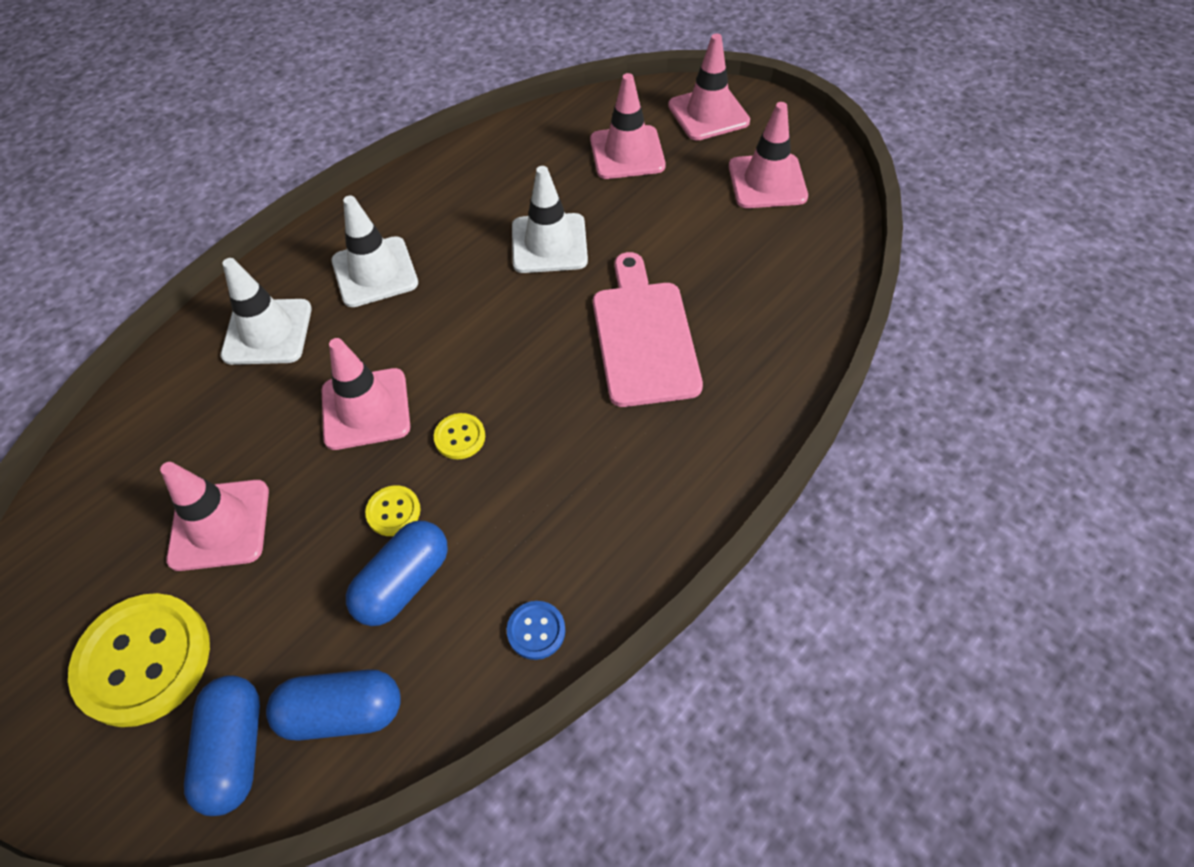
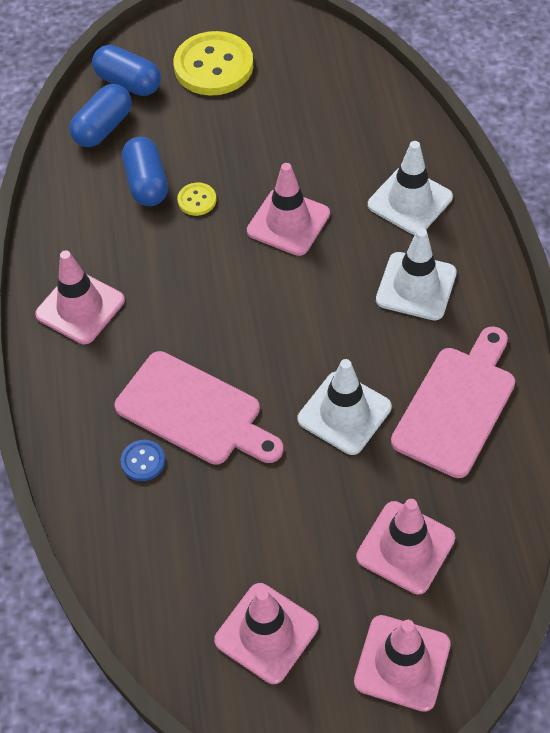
camera: 130 degrees right, 0 degrees up
(220, 525) = (269, 122): pink traffic cone -> pink traffic cone (80, 307)
(460, 437) = (217, 258): yellow button -> none
(479, 187) = (457, 405): none -> pink cutting board
(536, 631) = (58, 224): blue button -> blue button (143, 461)

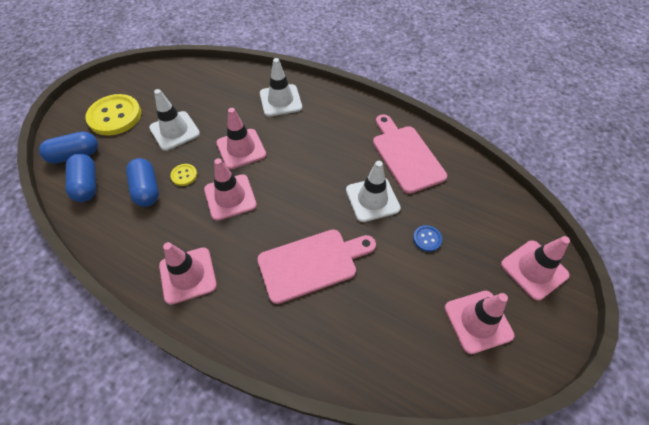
camera: 55 degrees left, 0 degrees up
(143, 461) = (321, 311): blue button -> blue button (427, 239)
(147, 183) = (147, 189): blue capsule -> blue capsule turned 45 degrees clockwise
(405, 547) = (468, 225): pink traffic cone -> pink traffic cone (230, 197)
(416, 286) = (328, 128): white traffic cone -> white traffic cone (175, 131)

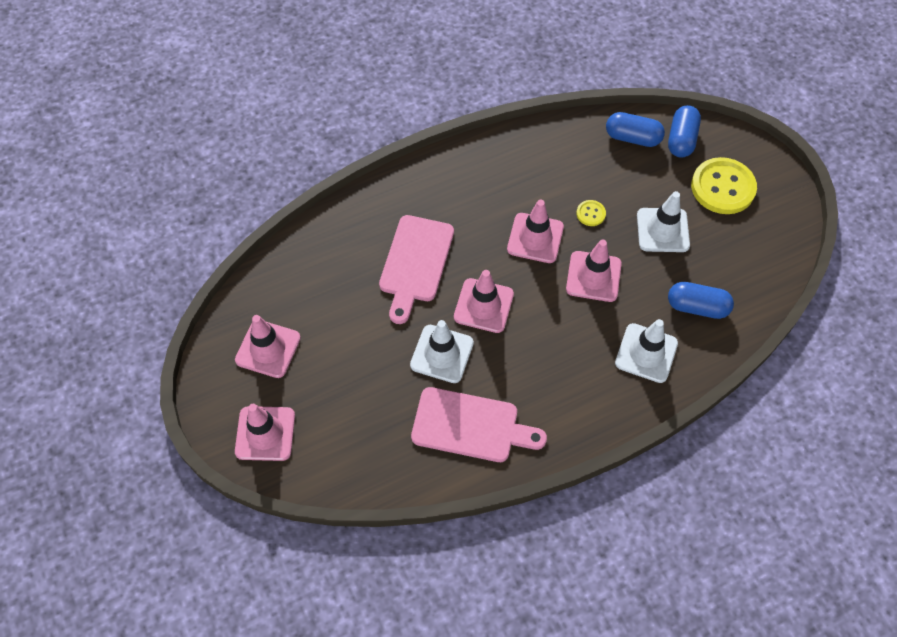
camera: 125 degrees right, 5 degrees up
(147, 189) = (593, 179): blue capsule -> blue capsule (697, 307)
(188, 275) = (475, 174): pink traffic cone -> pink traffic cone (483, 305)
(427, 239) = (365, 369): blue button -> none

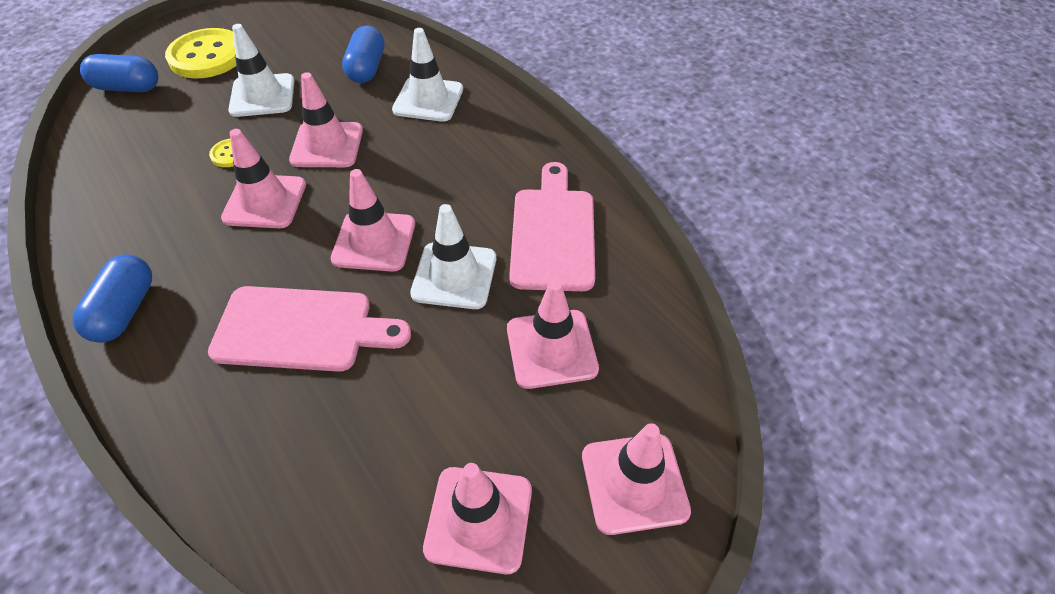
camera: 100 degrees left, 10 degrees down
(367, 405) = (551, 349): none -> pink traffic cone
(632, 138) = (113, 126): blue capsule -> blue capsule (125, 311)

